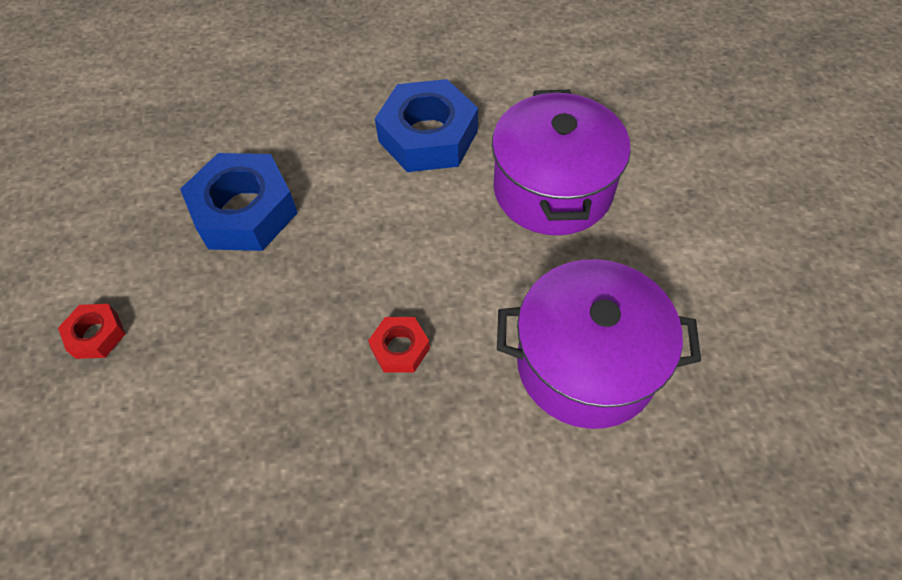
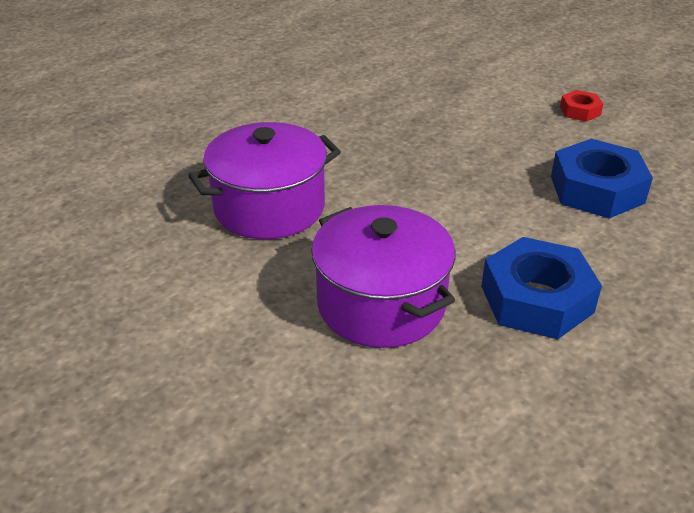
camera: 145 degrees right, 20 degrees down
(400, 348) = (399, 169): red nut -> none

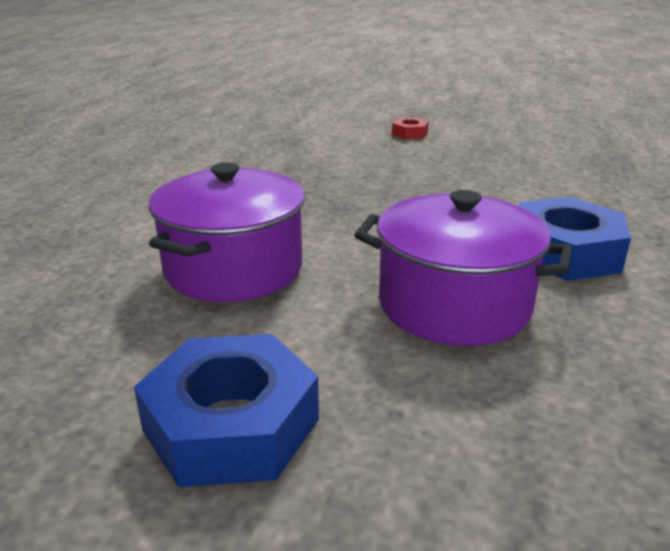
camera: 35 degrees left, 10 degrees down
(597, 189) = (493, 173): blue nut -> blue nut (231, 425)

